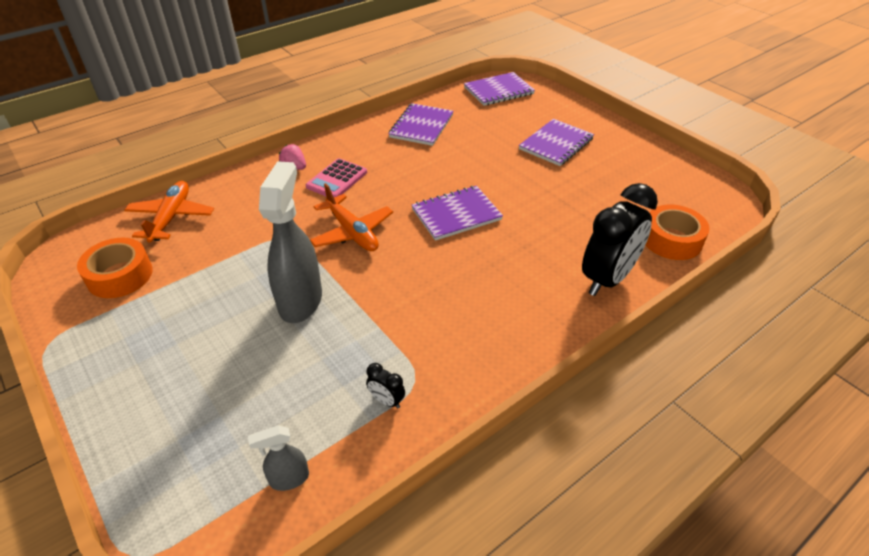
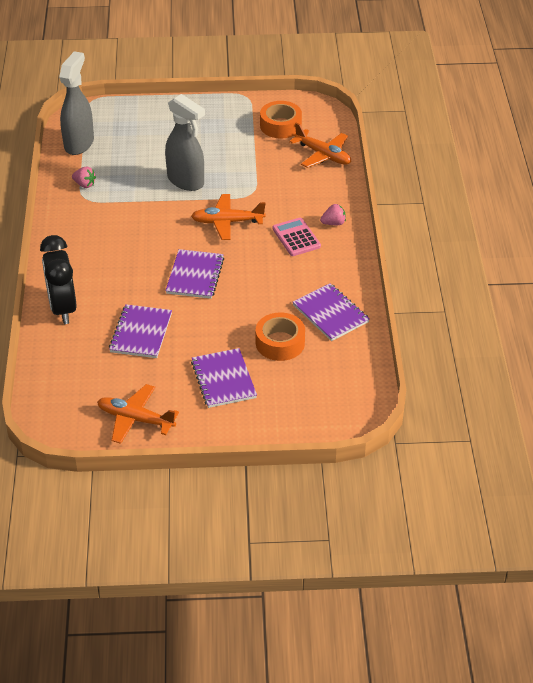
camera: 125 degrees right, 0 degrees up
(289, 479) = (79, 143): grey spray bottle -> grey spray bottle, size x2.08
(386, 400) = (84, 184): black clock -> pink strawberry
(498, 91) = (348, 397): purple notebook -> purple notebook (141, 333)
(653, 165) = (135, 419): none -> orange plane
(671, 240) = (56, 363): orange tape -> orange tape (280, 343)

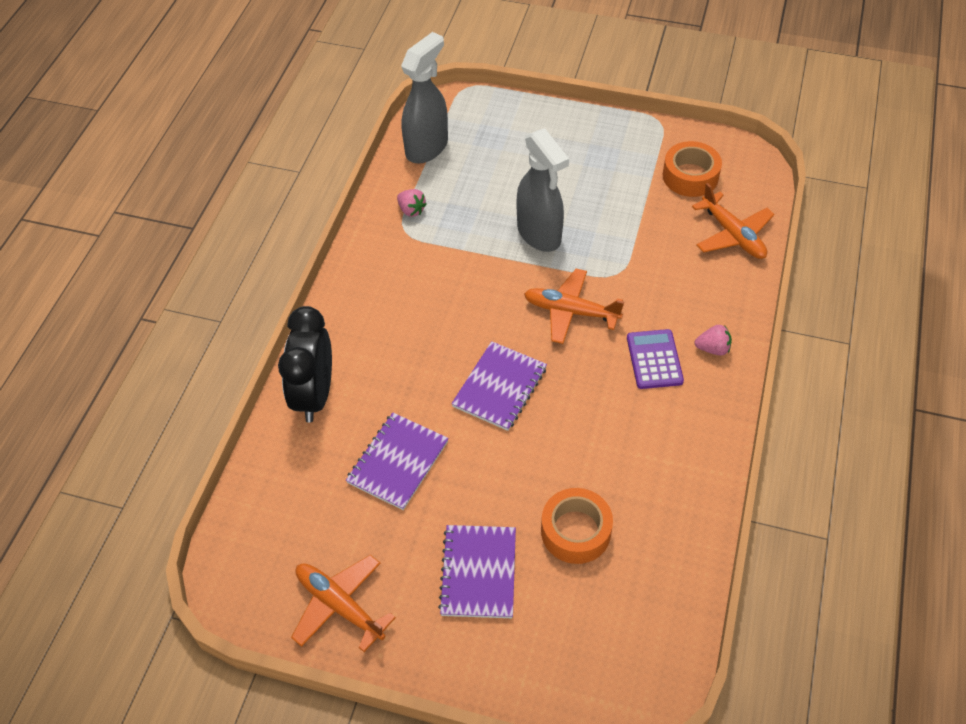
camera: 20 degrees right, 10 degrees up
(296, 237) = (654, 359): pink calculator -> purple calculator
(330, 314) = (661, 500): purple notebook -> none

